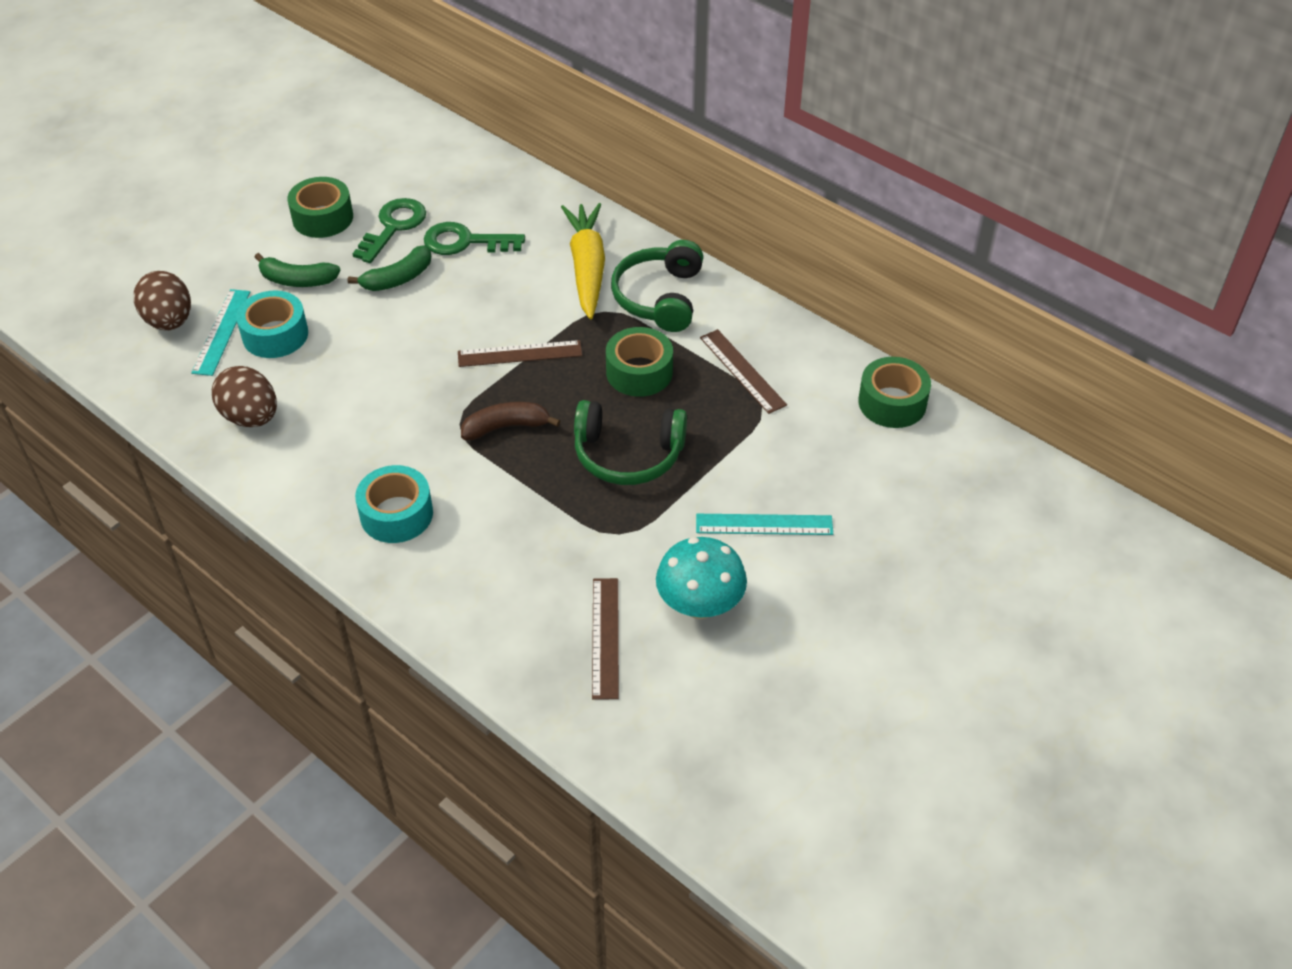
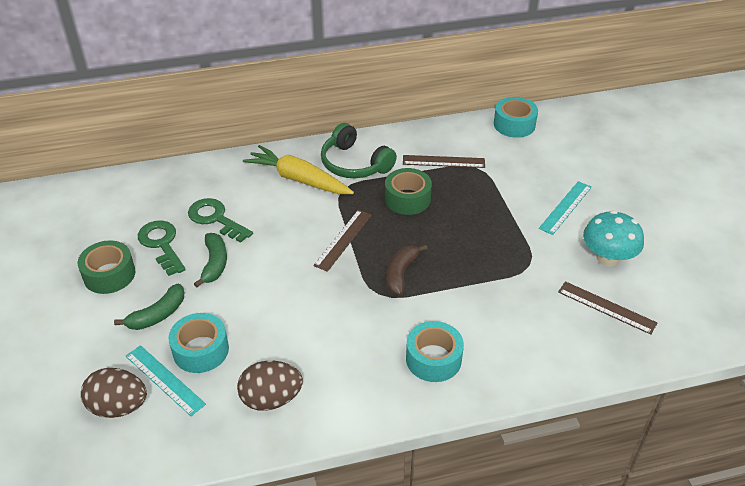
camera: 55 degrees left, 5 degrees down
(465, 242) = (215, 218): green key -> green key turned 90 degrees clockwise
(628, 454) = (469, 233): green headphones -> none
(892, 403) = (514, 124): green tape -> turquoise tape

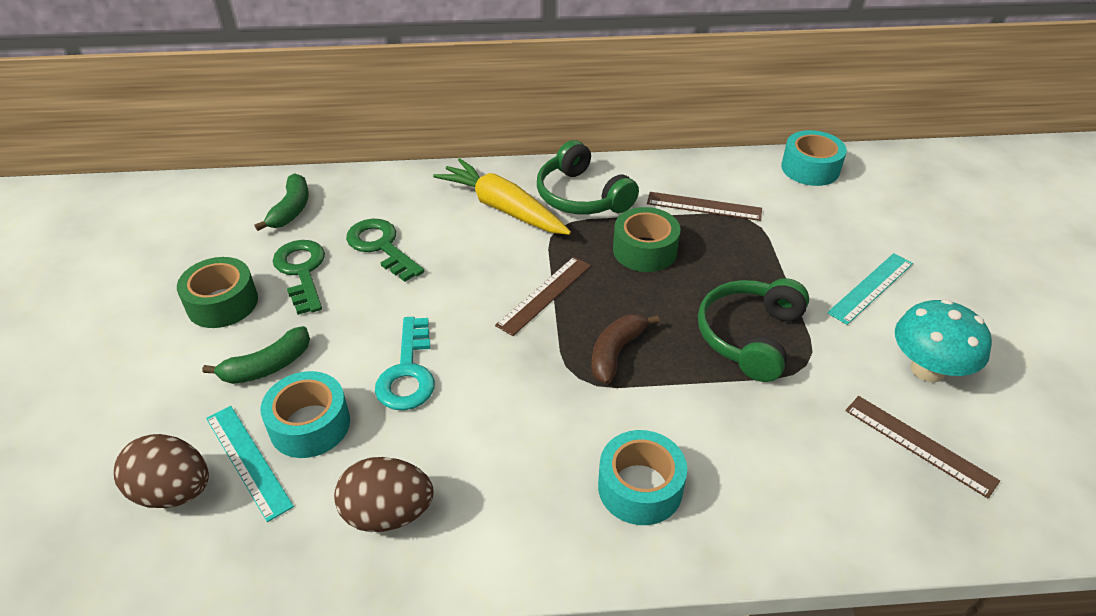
camera: 10 degrees right, 0 degrees up
(214, 264) = (363, 306): green banana -> green banana (291, 209)
(260, 306) = (408, 373): none -> turquoise key
(489, 251) = (750, 337): none -> green headphones

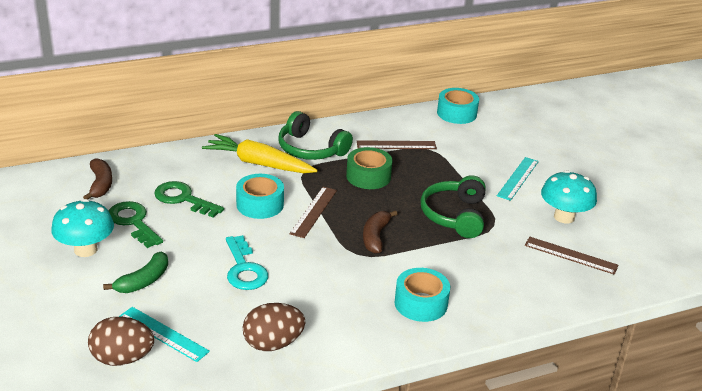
camera: 20 degrees left, 10 degrees down
(222, 303) = (85, 250): green tape -> turquoise mushroom
(291, 209) = (100, 184): green banana -> brown banana
(310, 425) = (194, 308): turquoise tape -> turquoise tape (260, 204)

